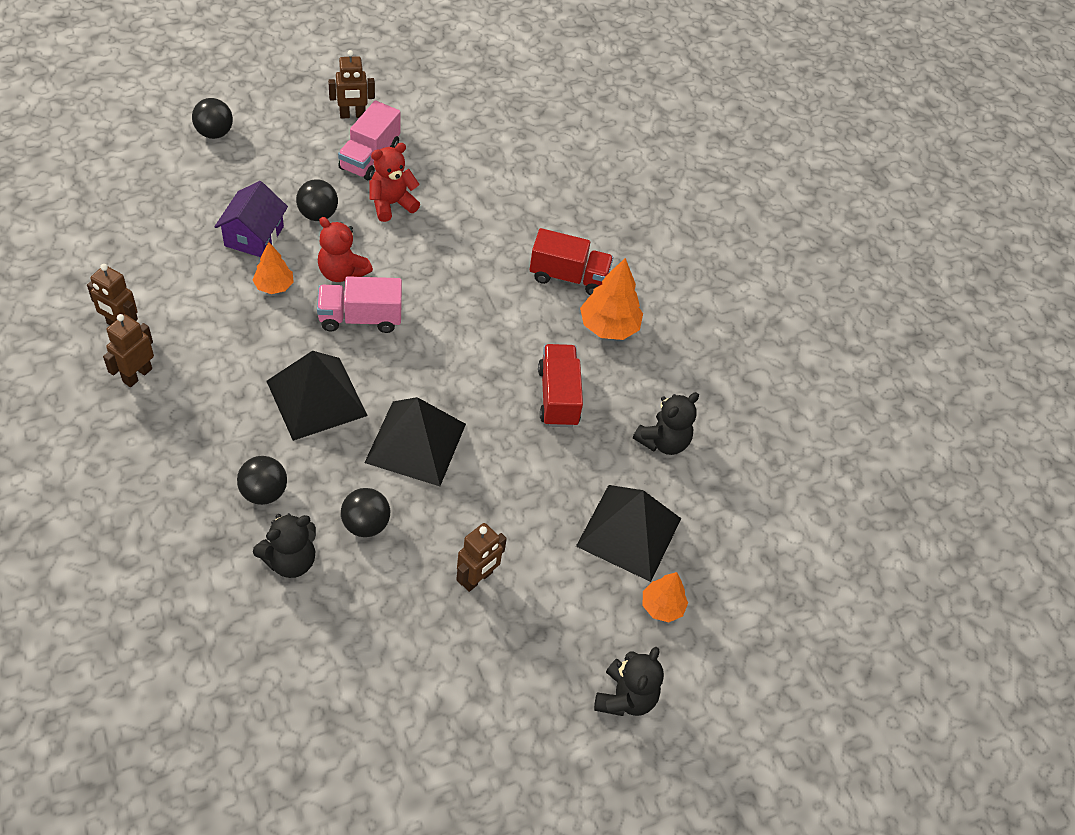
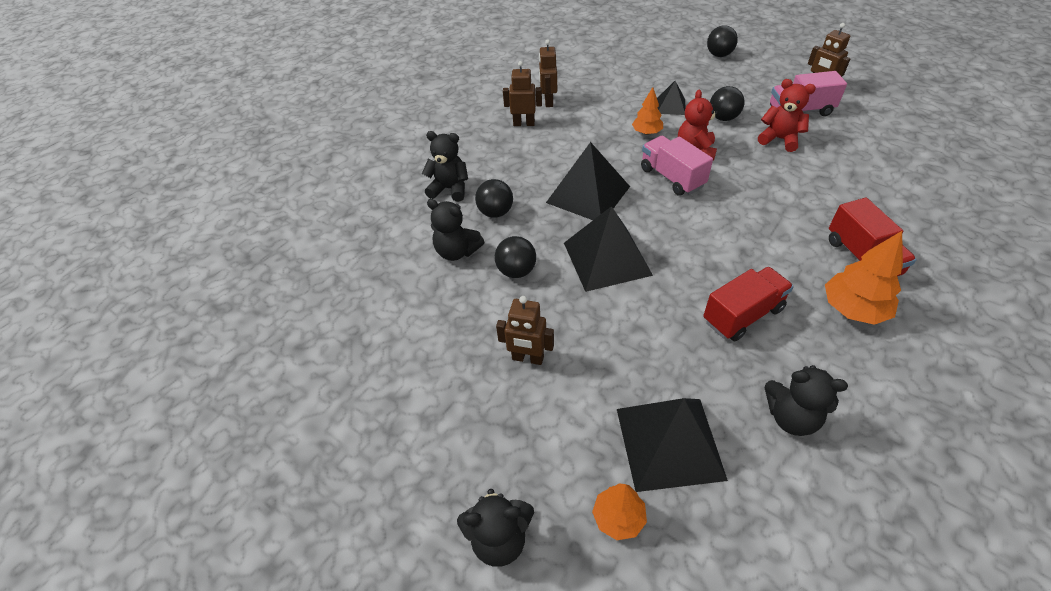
camera: 70 degrees right, 5 degrees down
(181, 513) = (450, 189): none -> black teddy bear
(254, 236) = (671, 106): purple house -> black pyramid

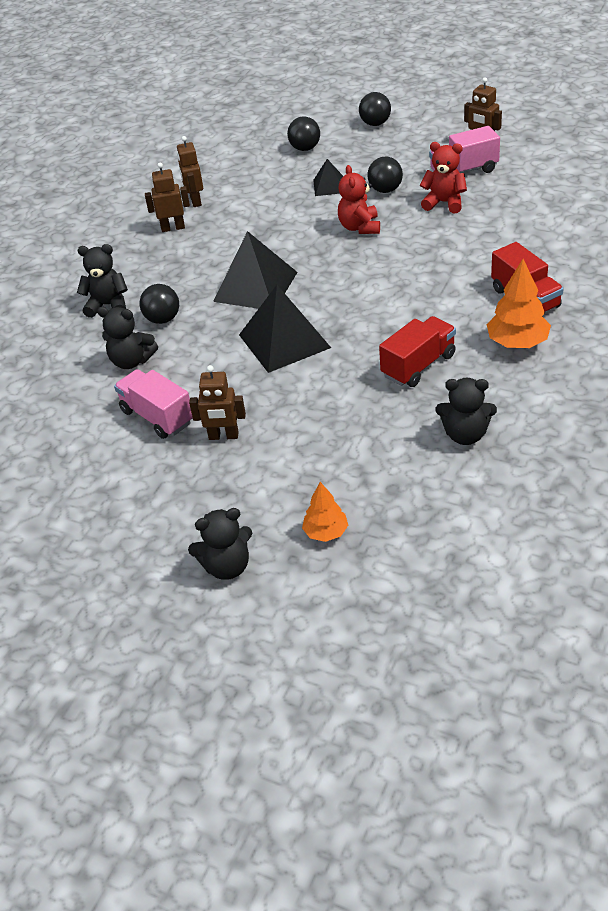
camera: 10 degrees left, 5 degrees down
(516, 271) = (196, 367): black ball -> black ball (305, 148)
(646, 132) = (307, 217): orange tree -> none
(669, 443) = (362, 473): black pyramid -> none
(672, 177) = (339, 257): pink truck -> pink truck (157, 417)

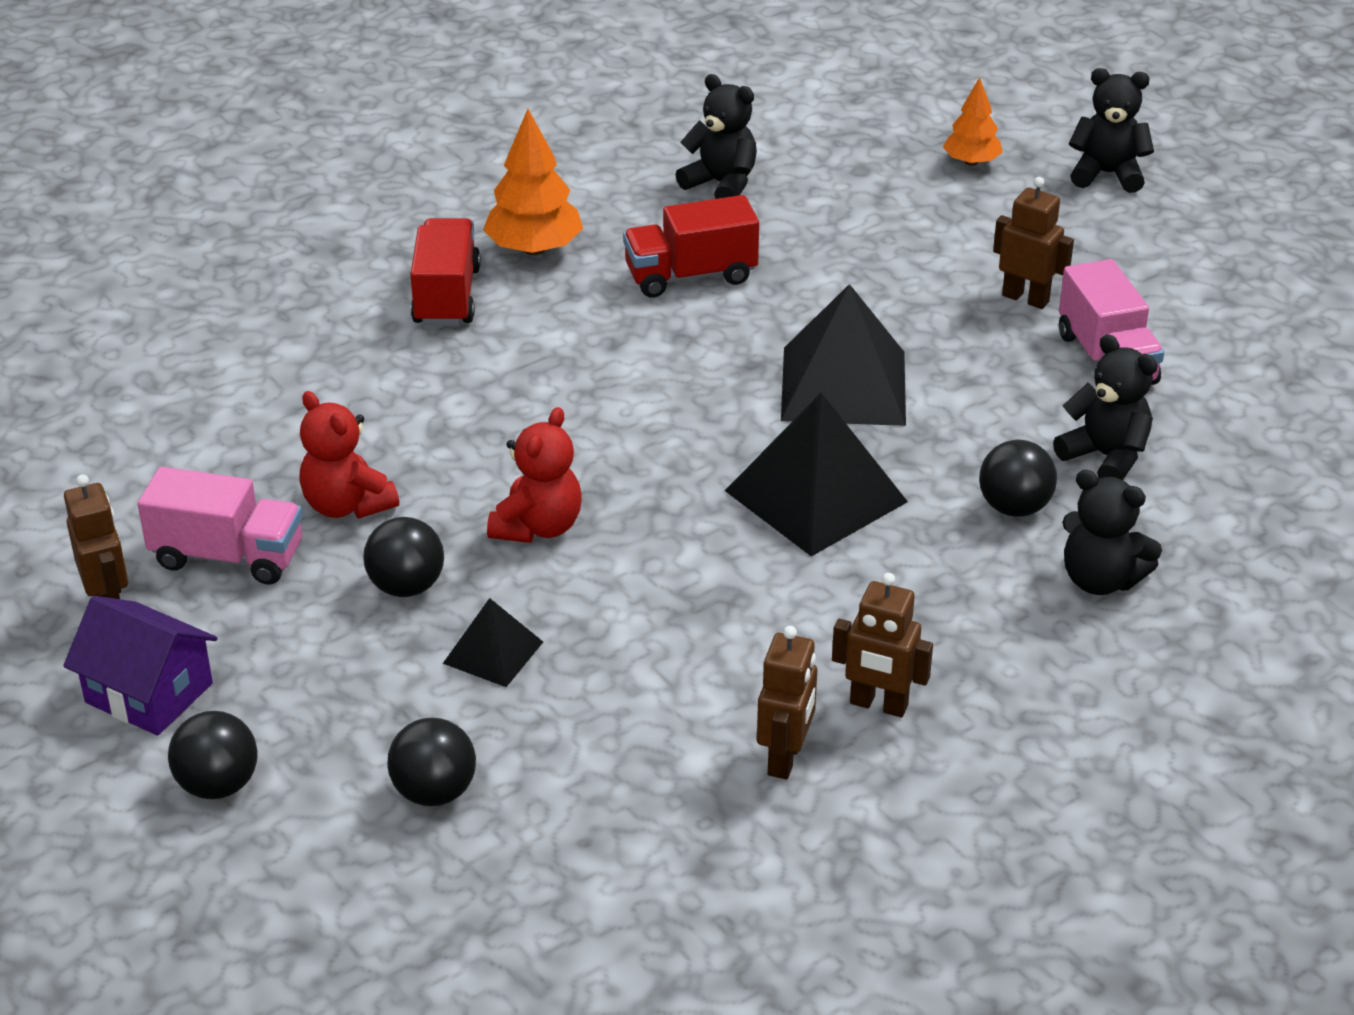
camera: 155 degrees left, 5 degrees down
(431, 131) = (149, 693): none -> purple house

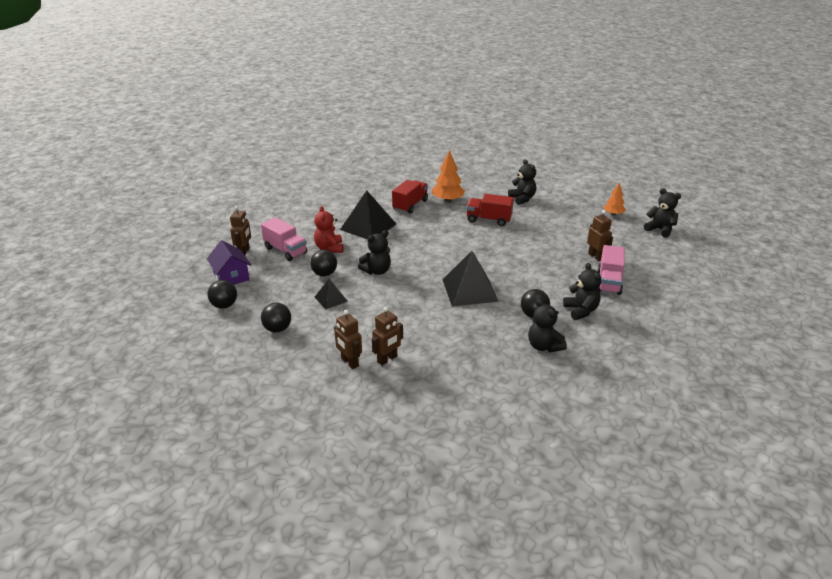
camera: 30 degrees right, 5 degrees down
(538, 527) = (377, 271): red teddy bear -> black teddy bear
(843, 386) = (508, 263): black pyramid -> black pyramid (368, 226)
(878, 705) = (432, 355): brown robot -> brown robot (349, 362)

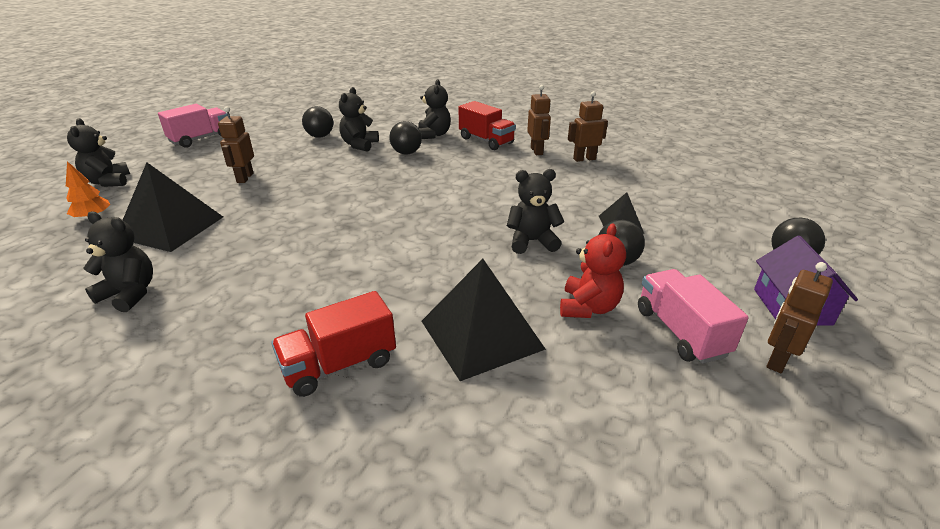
camera: 150 degrees left, 0 degrees up
(277, 329) = (702, 210): black ball -> black ball (320, 136)
(349, 362) = (624, 165): brown robot -> brown robot (537, 151)
(447, 200) = (250, 347): orange tree -> none
(469, 290) = (437, 187): black pyramid -> black pyramid (171, 227)
(488, 220) = (262, 270): red truck -> red truck (486, 141)
(522, 199) = (130, 293): black teddy bear -> black teddy bear turned 105 degrees clockwise
(609, 282) = (288, 155): pink truck -> pink truck (201, 139)

